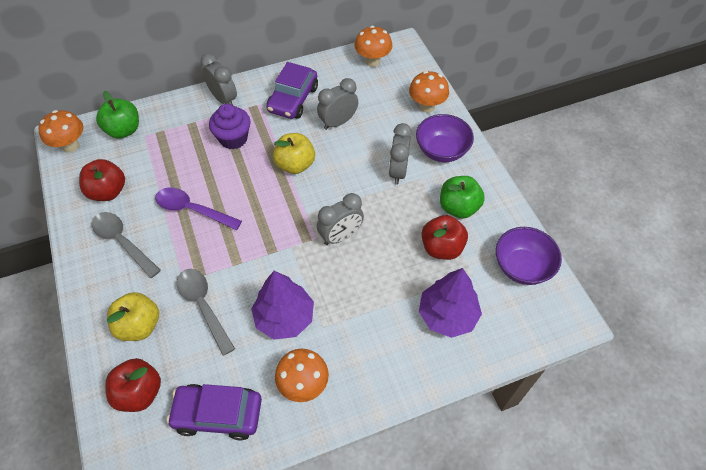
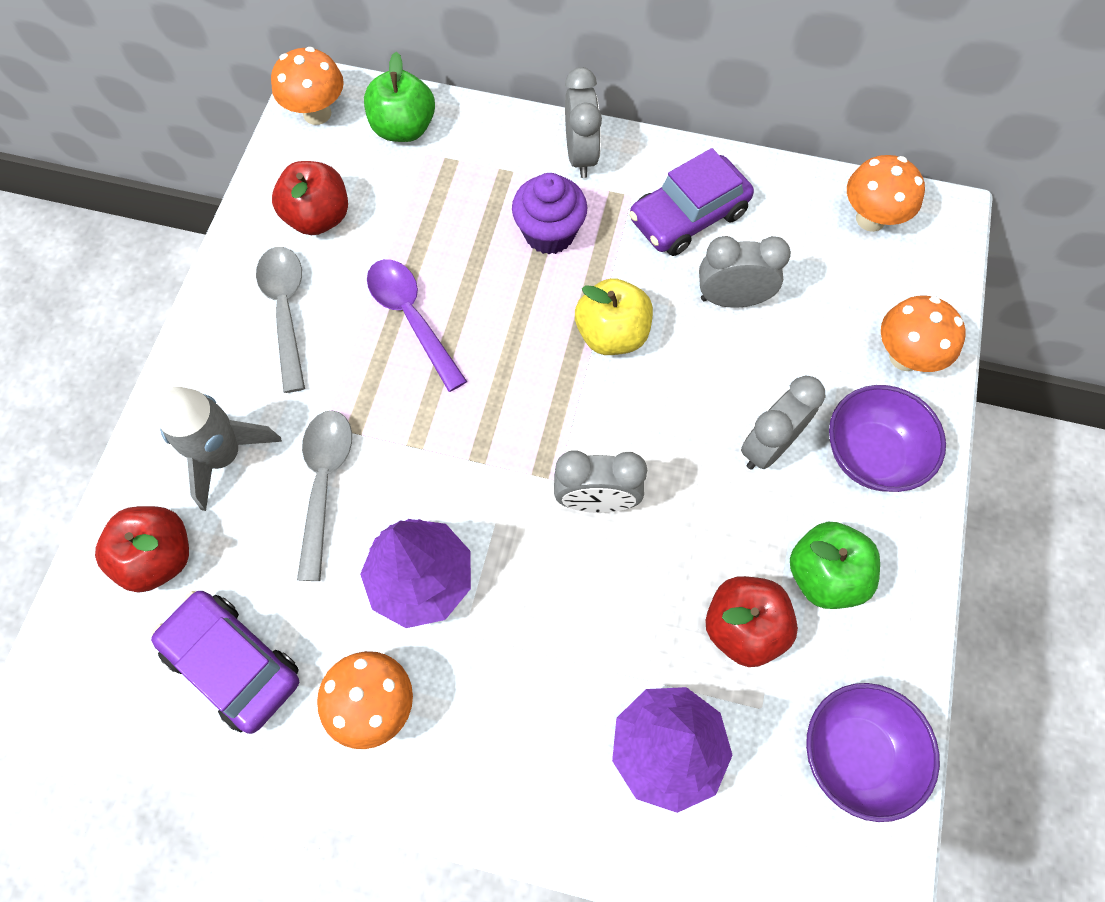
camera: 35 degrees right, 10 degrees up
(139, 325) = (223, 456): yellow apple -> grey rocket

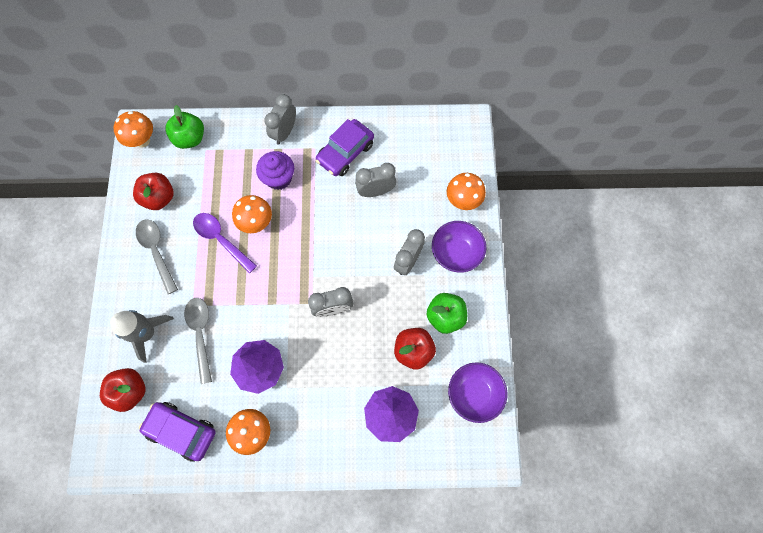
camera: 15 degrees left, 5 degrees up
(581, 156) = (284, 132): grey clock -> grey clock turned 135 degrees counterclockwise
(612, 334) = (322, 224): yellow apple -> none
(870, 219) = (434, 133): orange mushroom -> orange mushroom (256, 222)

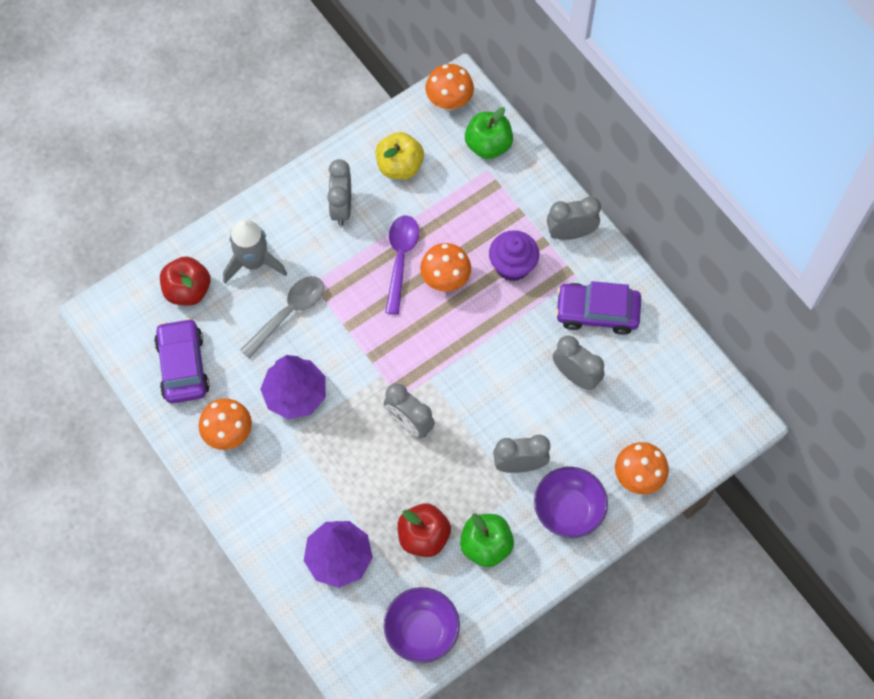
camera: 55 degrees right, 5 degrees down
(156, 251) = (341, 207): grey spoon -> grey clock
(159, 198) = (400, 166): red apple -> yellow apple

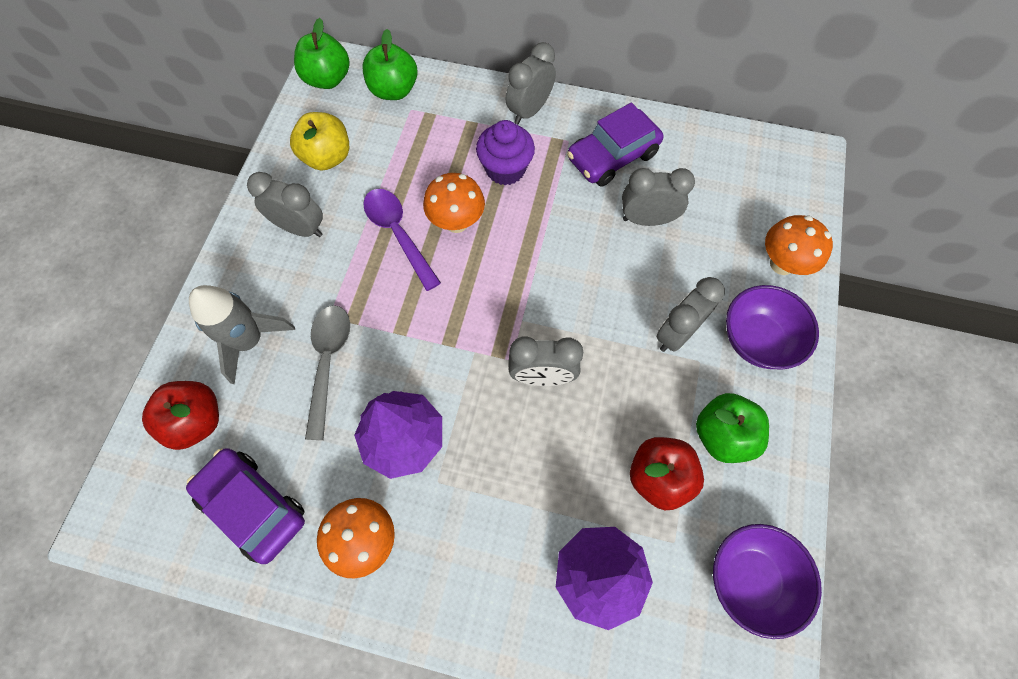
camera: 40 degrees left, 0 degrees up
(341, 207) = (300, 228): grey clock -> grey clock turned 150 degrees clockwise
(449, 102) = (327, 79): orange mushroom -> green apple

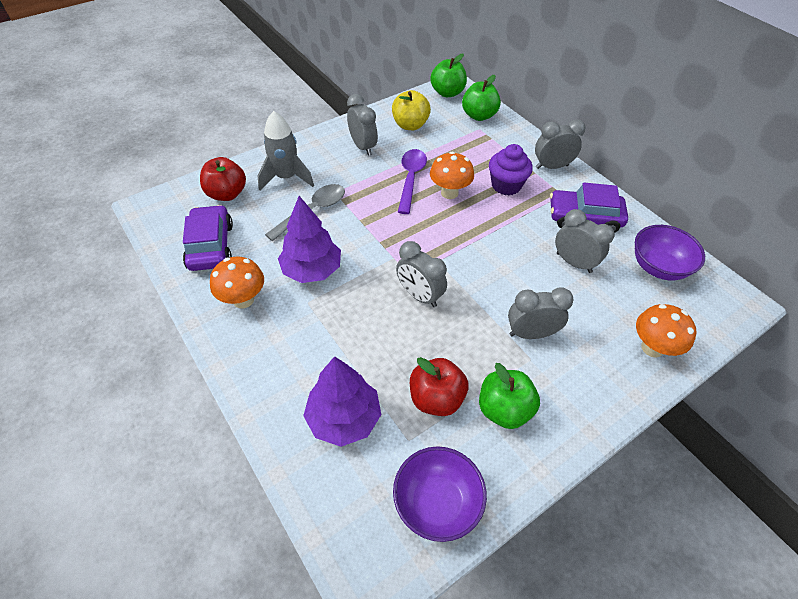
camera: 40 degrees right, 15 degrees down
(757, 340) = (587, 376): purple bowl -> purple bowl (658, 267)

